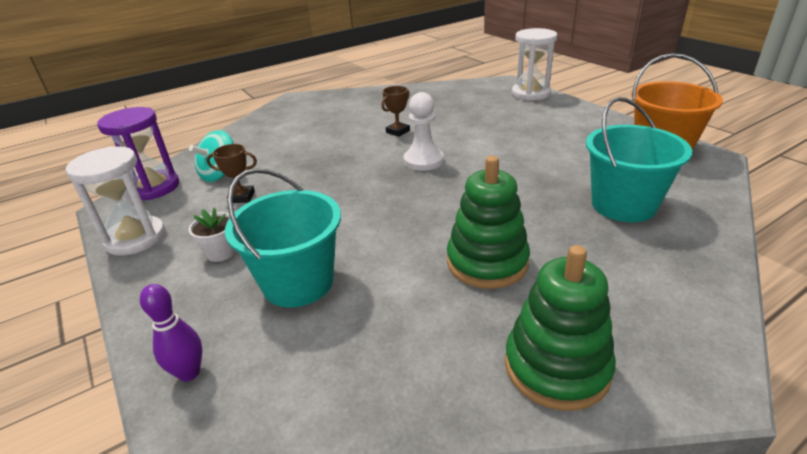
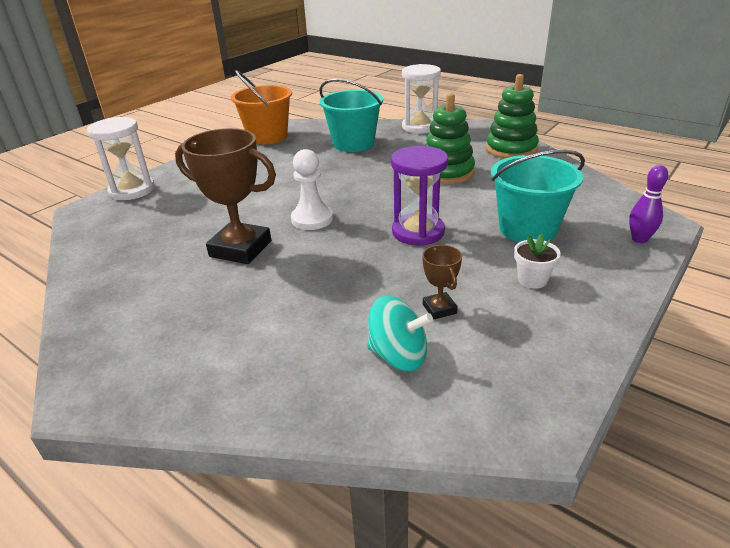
camera: 110 degrees left, 0 degrees up
(135, 238) = (567, 353): white hourglass -> white hourglass (420, 127)
(154, 187) = (467, 410): purple hourglass -> purple hourglass (418, 232)
(398, 131) = (240, 249): brown trophy -> brown trophy, size x2.09

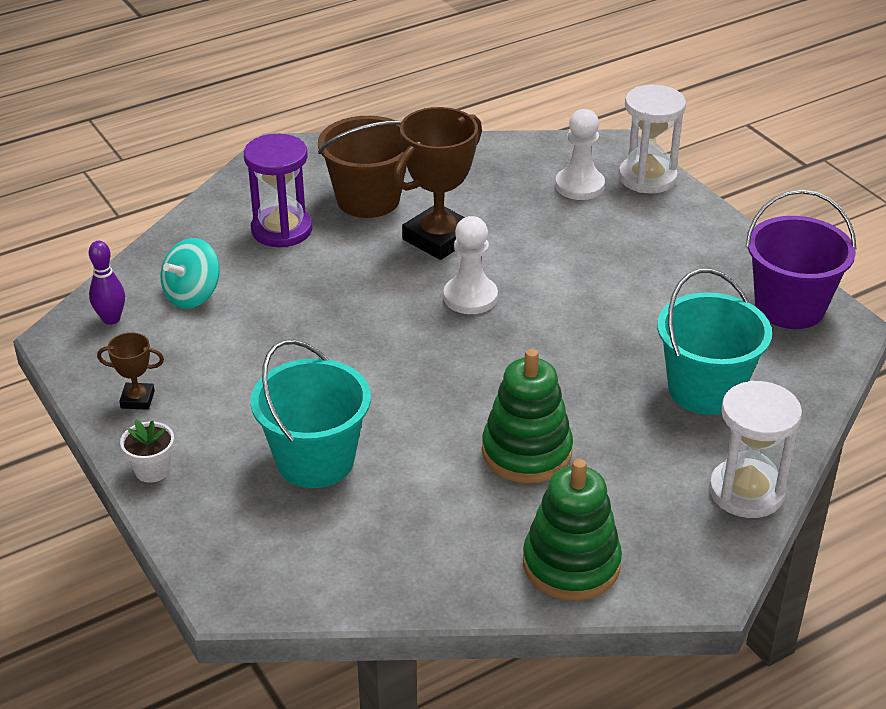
camera: 110 degrees right, 5 degrees up
(147, 210) = (579, 186): none -> white pawn
(187, 300) = (368, 199): none -> brown bucket
(267, 137) = (789, 307): orange bucket -> purple bucket
(418, 232) = (378, 369): purple hourglass -> purple hourglass (282, 230)
(439, 309) = (230, 337): brown trophy -> brown trophy (137, 399)
(532, 280) = (220, 416): white flower pot -> white flower pot (152, 470)
(639, 239) = (216, 546): purple bowling pin -> purple bowling pin (111, 319)

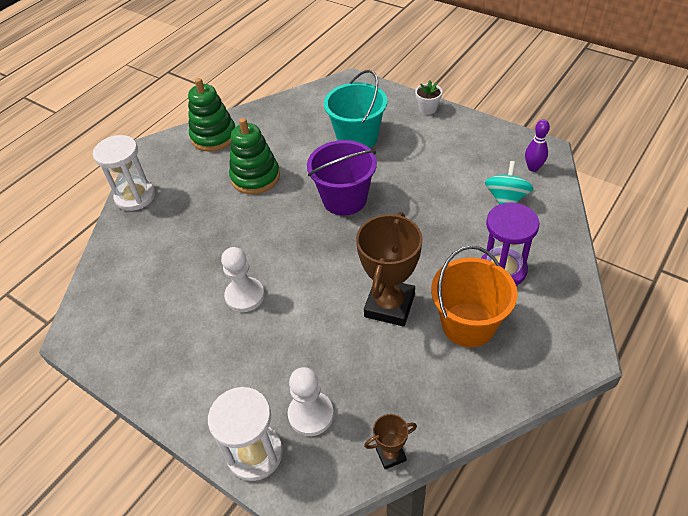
camera: 160 degrees right, 10 degrees up
(137, 399) = (469, 134): brown trophy -> brown trophy (390, 454)
(368, 199) = (468, 324): brown bucket -> orange bucket
(470, 297) = (337, 262): white pawn -> white pawn (245, 296)
(705, 390) = (166, 249): turquoise bucket -> none
(789, 307) = (115, 338): purple bucket -> purple bucket (344, 199)

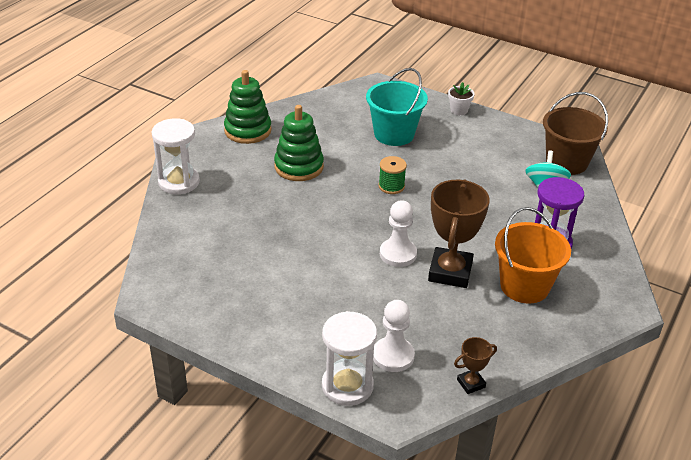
camera: 10 degrees left, 10 degrees down
(245, 296) = (310, 265): white pawn -> white pawn (398, 254)
(344, 199) = (391, 186): purple bucket -> green spool
(533, 168) = (566, 162): purple bowling pin -> brown bucket

